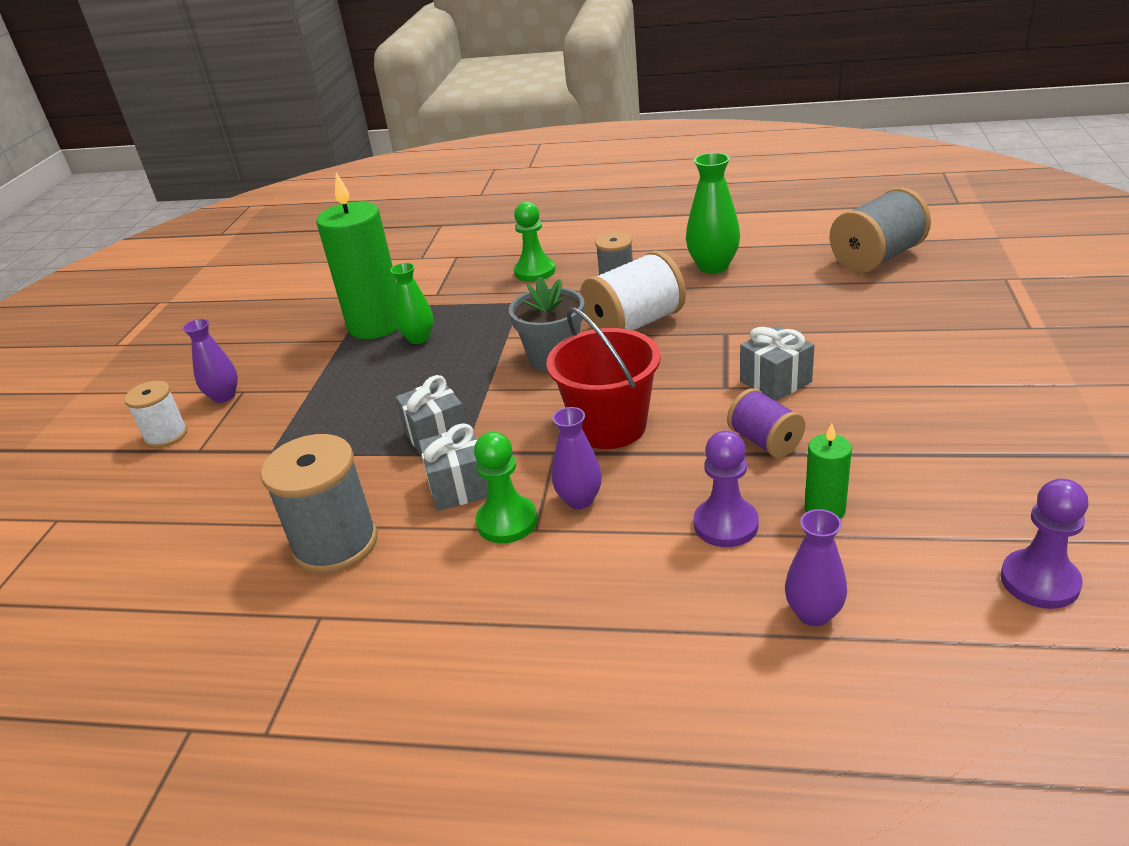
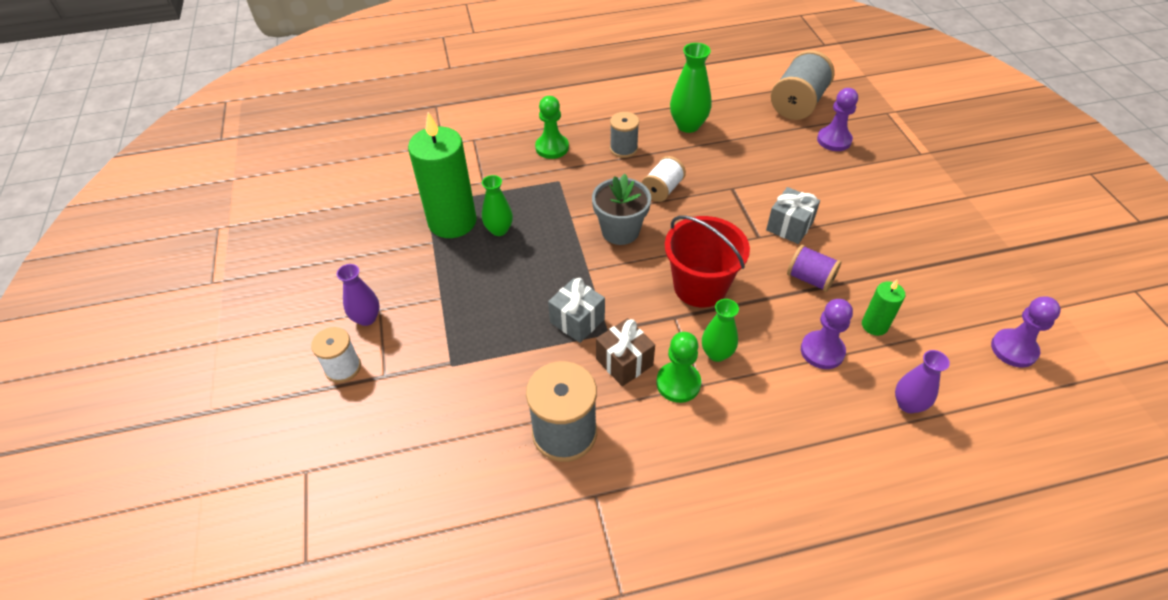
camera: 25 degrees left, 15 degrees up
(458, 487) = (624, 362): grey gift -> brown gift
(579, 500) = (717, 353): purple vase -> green vase
(634, 324) = (662, 190): white spool -> white spool, size x0.60
(903, 299) = (834, 140): none -> purple pawn

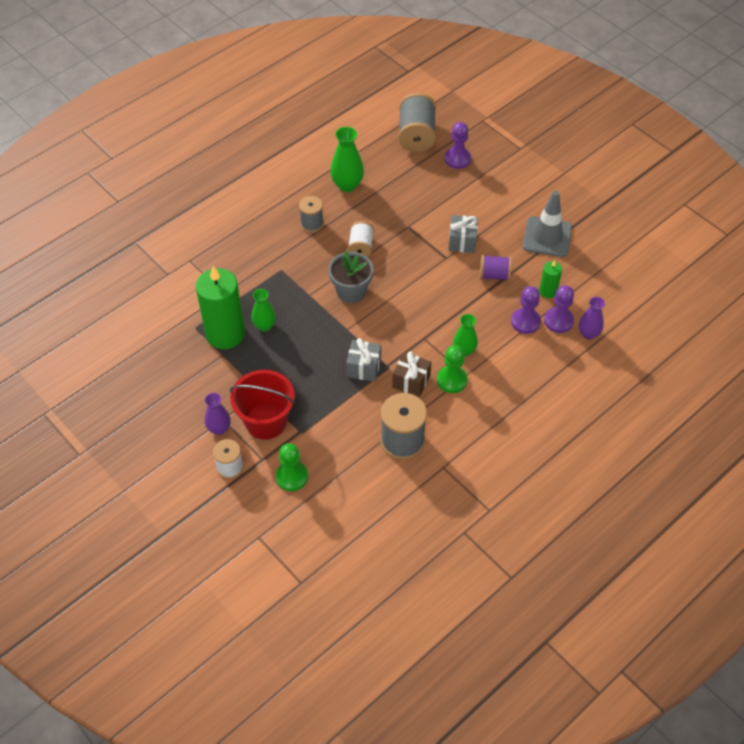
camera: 30 degrees left, 5 degrees up
(552, 147) = (257, 244): green pawn -> green pawn (292, 477)
(700, 286) = (428, 310): red bucket -> red bucket (266, 421)
(907, 260) = (547, 237): none -> grey traffic cone
(1014, 349) = (632, 273): purple pawn -> purple pawn (558, 321)

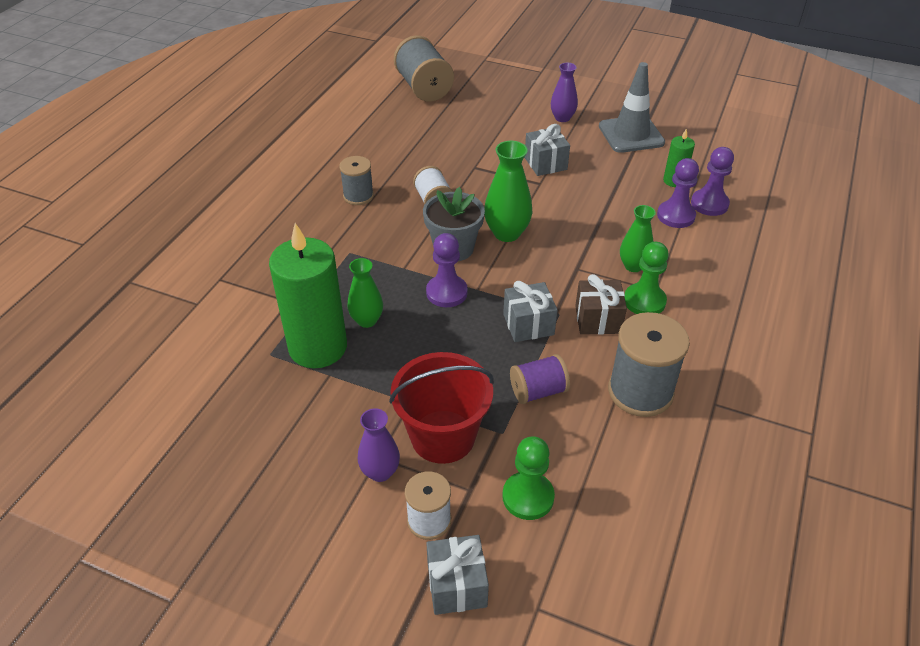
camera: 25 degrees left, 10 degrees down
(224, 508) = (457, 585): none -> grey gift
(347, 185) = (376, 149): green vase -> green vase (507, 233)
(457, 159) = (483, 95): purple pawn -> purple pawn (446, 292)
(494, 275) = (605, 183): purple spool -> purple spool (538, 391)
(588, 334) = (750, 206): purple vase -> purple vase (562, 118)

